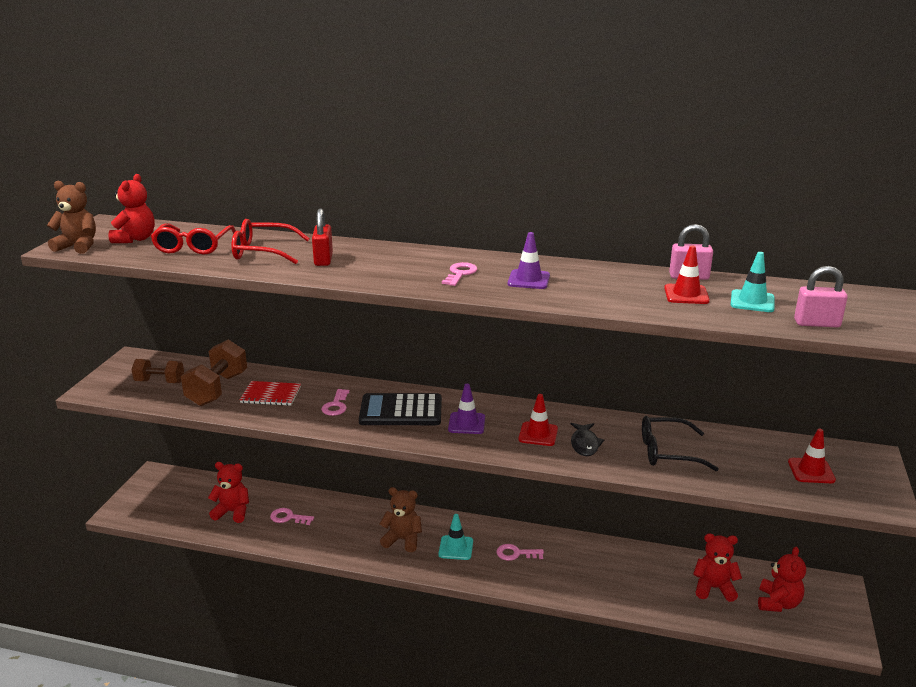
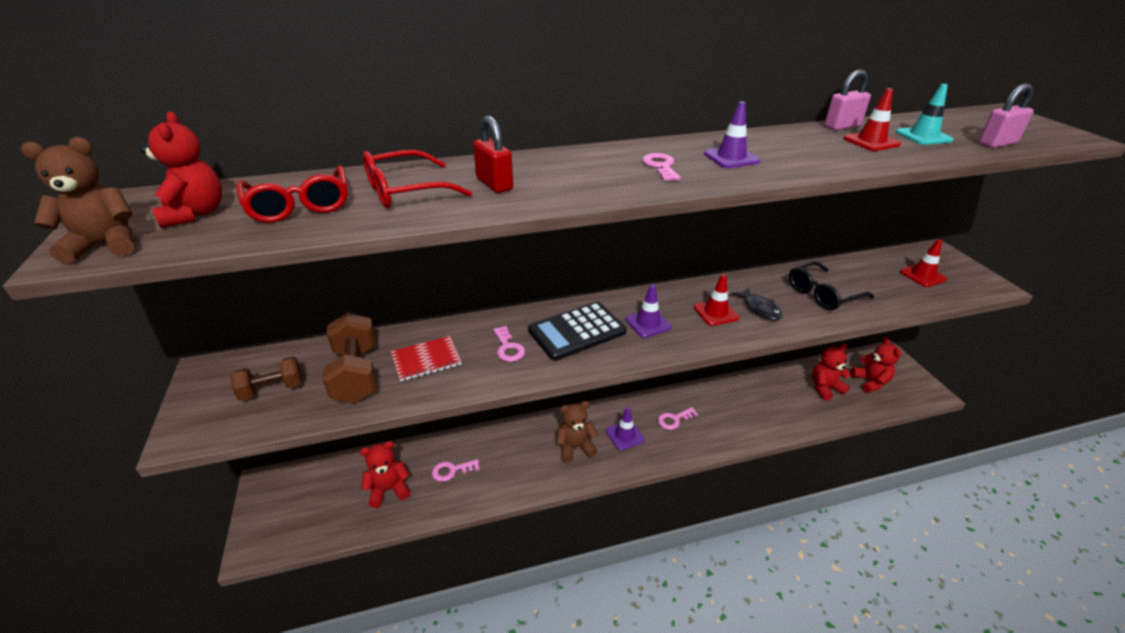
camera: 30 degrees left, 10 degrees up
(456, 548) = (625, 435): turquoise traffic cone -> purple traffic cone

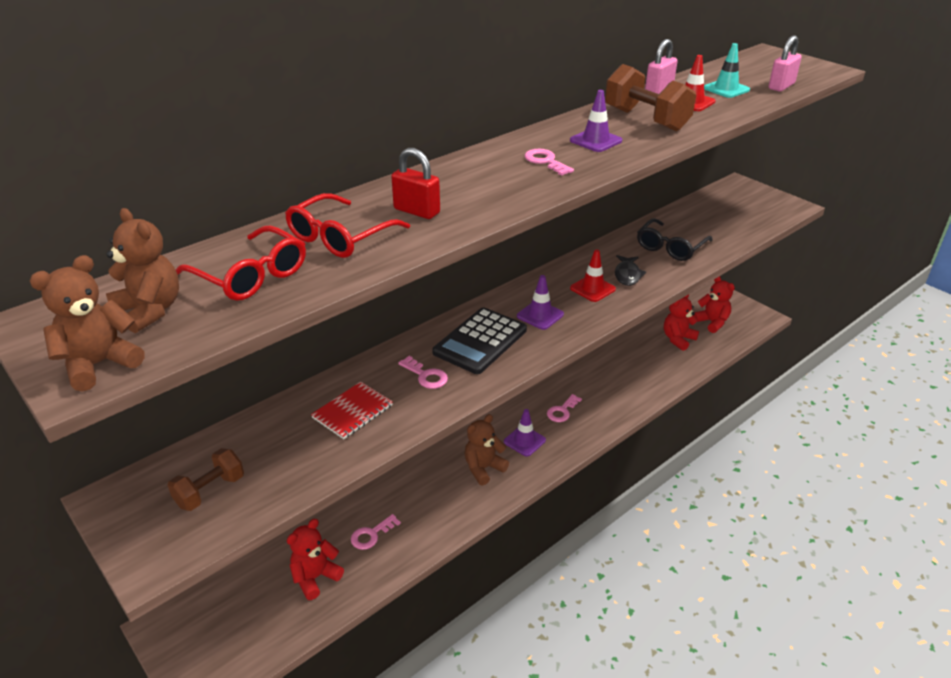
camera: 25 degrees left, 0 degrees up
(195, 214) = (150, 311): red teddy bear -> brown teddy bear
(356, 374) = (290, 448): brown dumbbell -> brown dumbbell (646, 120)
(760, 309) = (627, 275): black fish -> black fish turned 60 degrees clockwise
(922, 275) = (738, 210): red traffic cone -> none

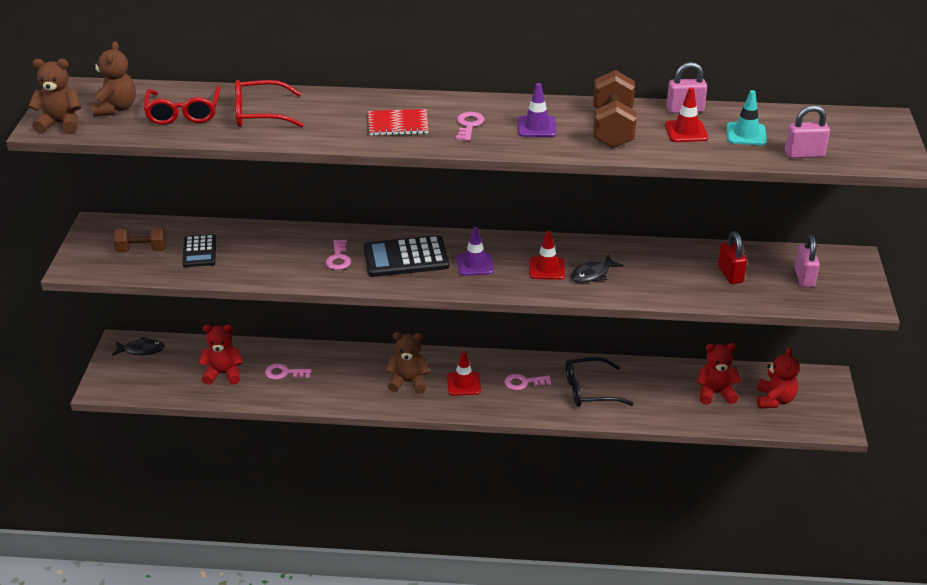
camera: 45 degrees right, 0 degrees up
(194, 616) = (141, 350): none -> black fish
(280, 452) = (199, 251): none -> black calculator
(352, 411) = (267, 253): red notebook -> red notebook (398, 124)
(416, 211) = (327, 119): red padlock -> red padlock (730, 274)
(524, 441) = (463, 384): purple traffic cone -> red traffic cone
(670, 247) = (672, 274): black glasses -> black glasses (590, 390)
(738, 208) = (804, 278): none -> pink padlock

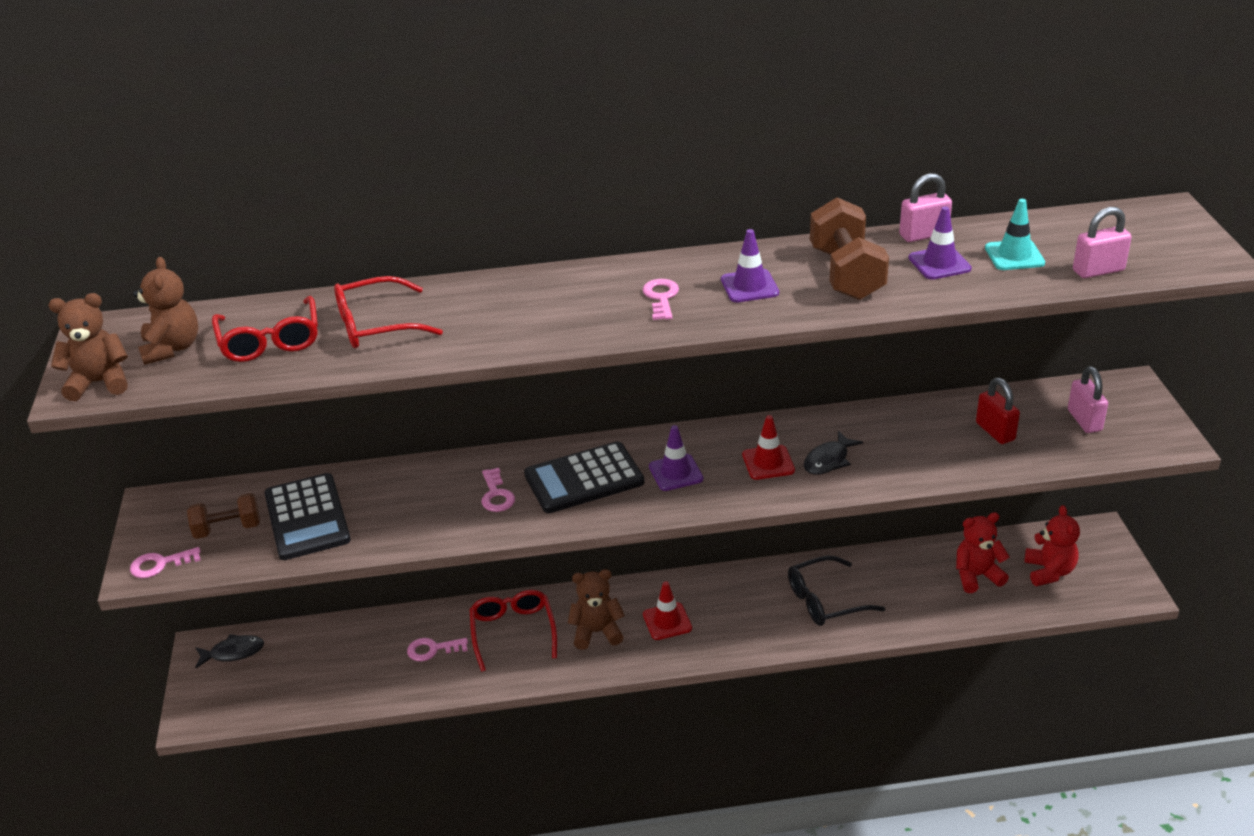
camera: 10 degrees left, 0 degrees up
(199, 251) = (307, 517): black calculator -> black calculator, size x1.62
(223, 374) = (352, 666): red teddy bear -> none
(346, 371) = (513, 632): none -> red glasses
(398, 124) = (567, 311): red notebook -> none
(523, 382) = (741, 605): pink key -> pink key (160, 564)
(686, 131) = (939, 263): red traffic cone -> purple traffic cone

